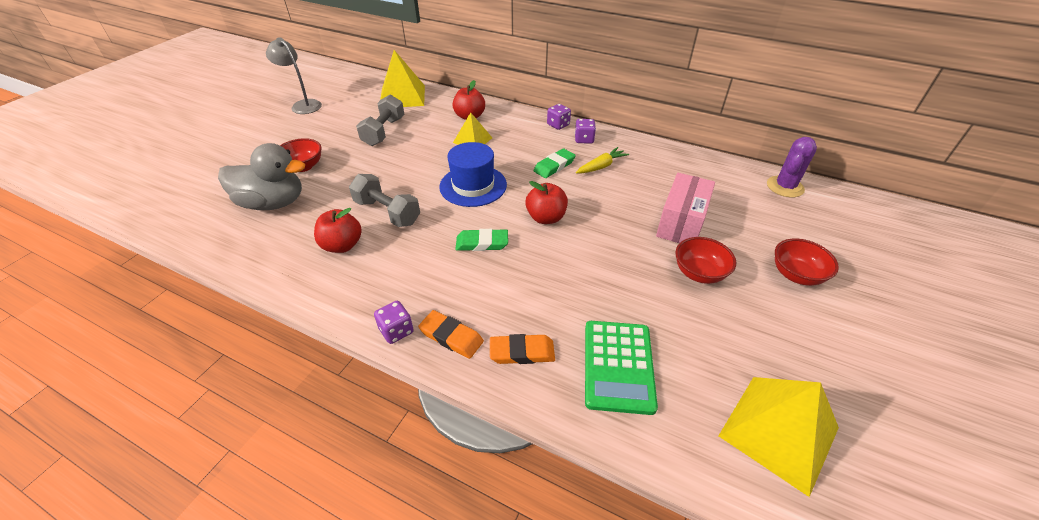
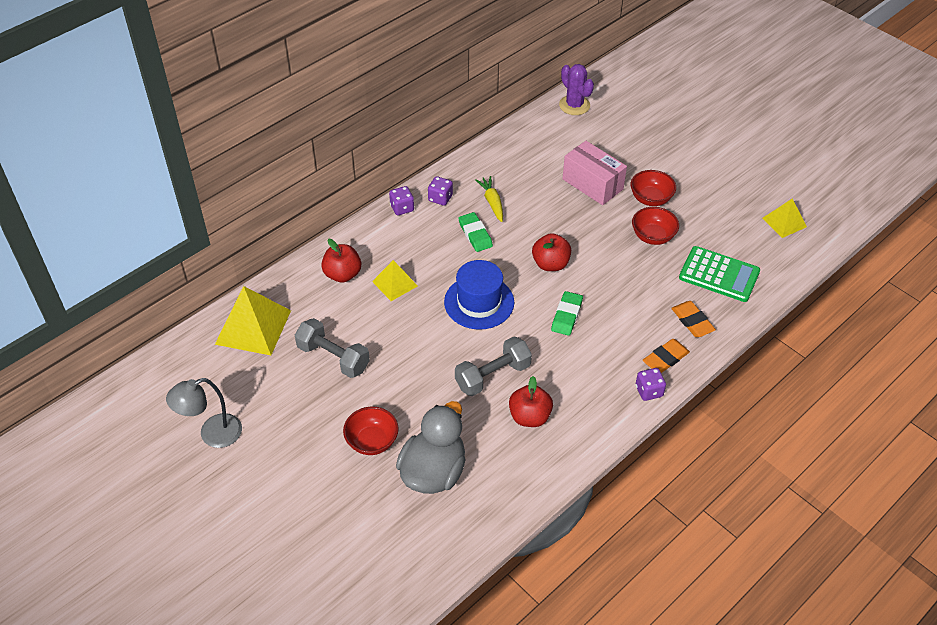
camera: 70 degrees left, 5 degrees up
(522, 352) = (692, 321): orange eraser -> orange eraser turned 45 degrees counterclockwise
(779, 431) = (784, 222): yellow pyramid -> yellow pyramid, size x0.58
(796, 275) = (670, 151): red bowl -> red bowl (653, 236)

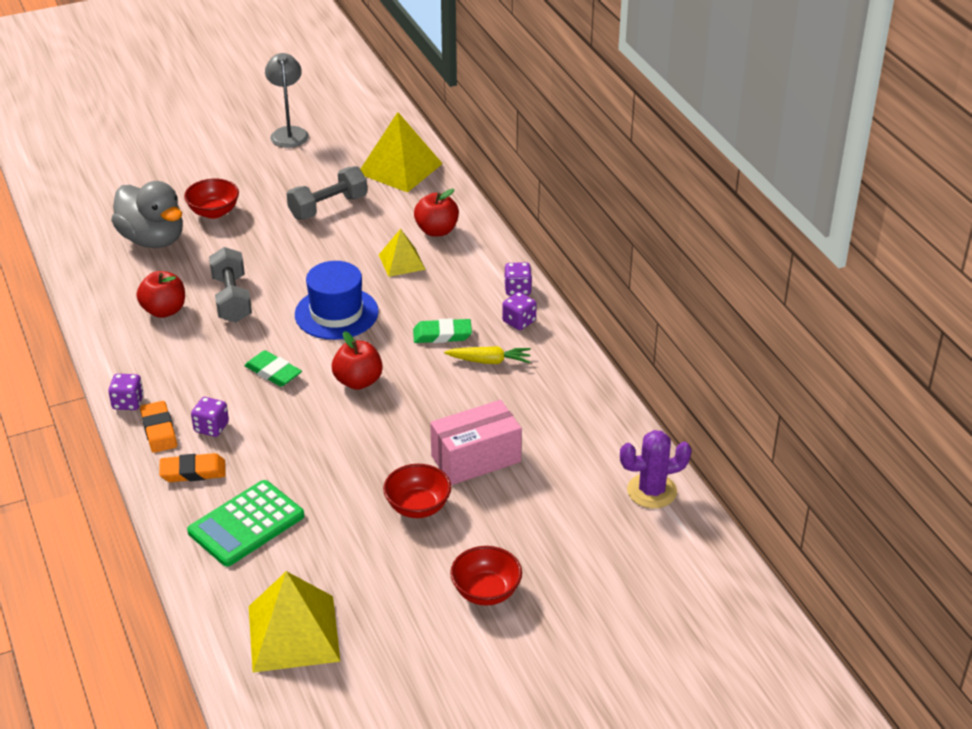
camera: 110 degrees right, 10 degrees down
(644, 329) = (211, 427): none -> purple dice
(653, 236) = (349, 485): red bowl -> red bowl (486, 592)
(784, 222) = (293, 633): yellow pyramid -> yellow pyramid, size x1.72

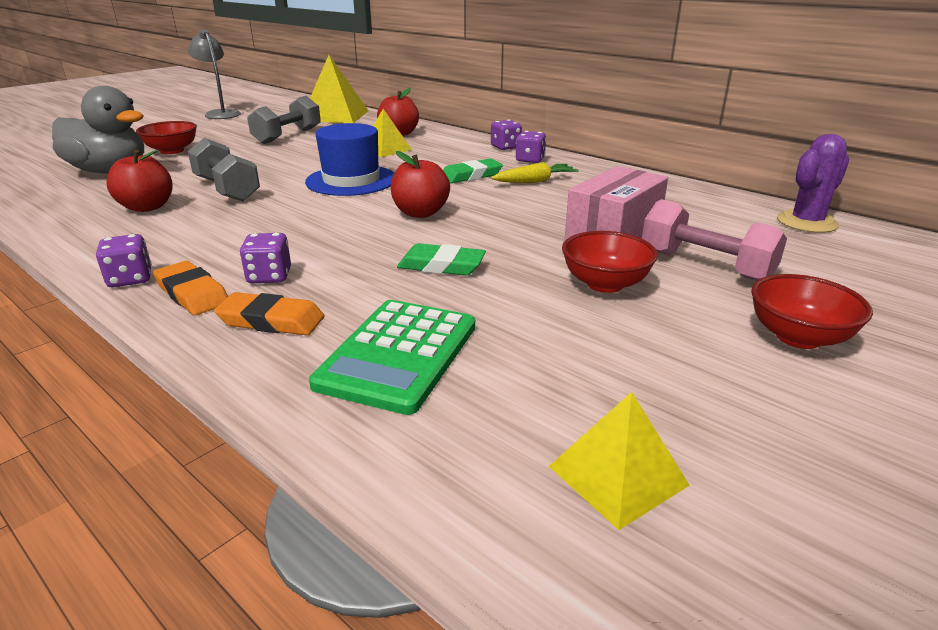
camera: 25 degrees left, 10 degrees down
(193, 471) = (271, 320): orange eraser -> orange eraser turned 45 degrees clockwise
(273, 372) = (316, 223): green eraser -> green eraser (441, 265)
(293, 633) = (617, 475): yellow pyramid -> yellow pyramid, size x0.58
(506, 512) = (705, 266): none -> pink dumbbell

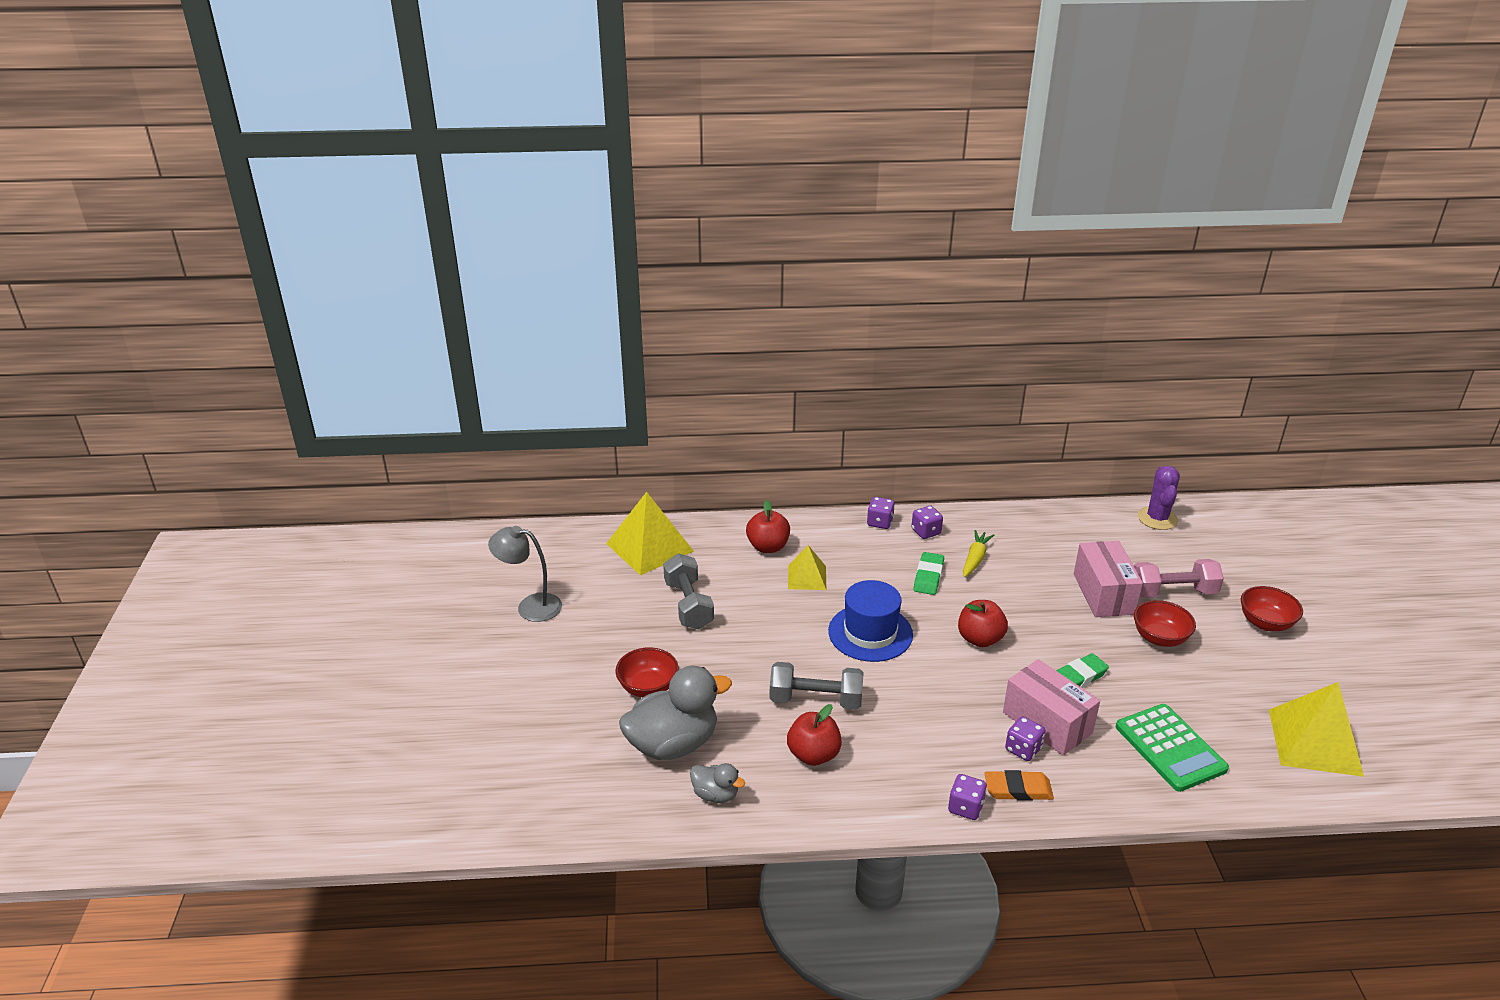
camera: 45 degrees left, 5 degrees up
(55, 195) = (715, 794): none -> grey duck
(271, 320) = (1088, 773): orange eraser -> none
(334, 274) = (1047, 723): none -> pink box
(617, 475) = (1315, 742): yellow pyramid -> yellow pyramid, size x1.72

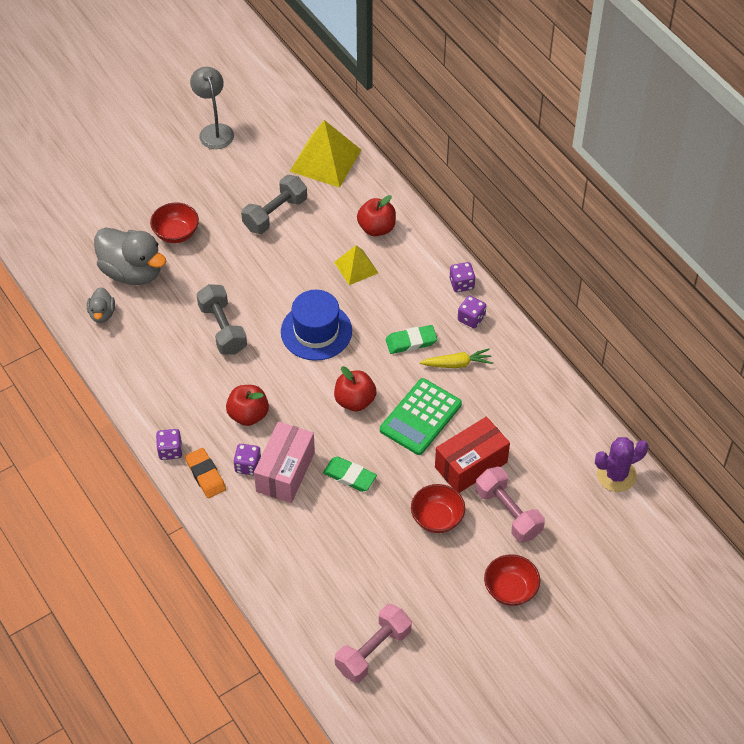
camera: 60 degrees right, 20 degrees up
(813, 755) = (168, 349): red apple -> red apple (248, 415)
(1103, 594) = (471, 464): pink box -> red box
(1170, 748) = (306, 556): green calculator -> green calculator (420, 417)
(1315, 742) = (373, 651): yellow pyramid -> pink dumbbell

